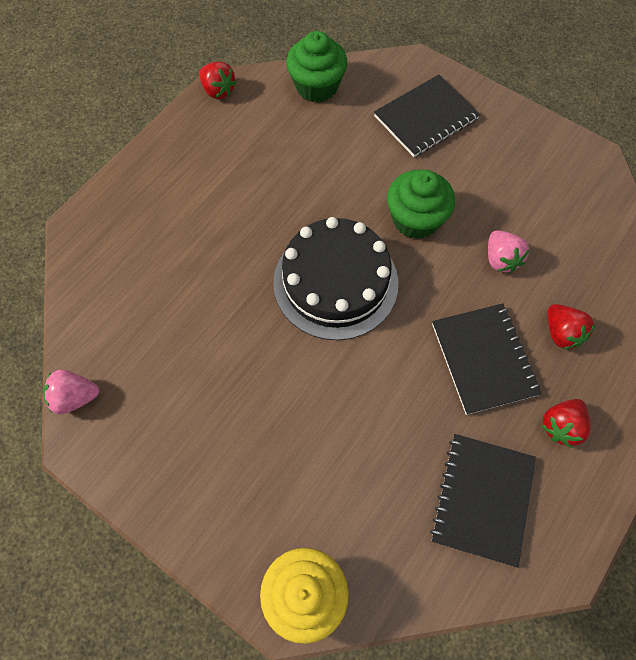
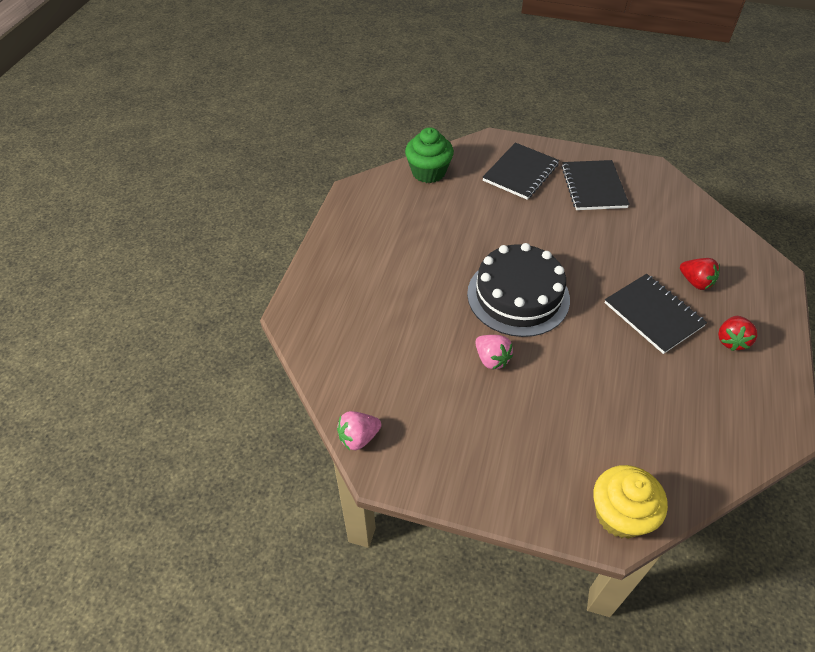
camera: 20 degrees left, 15 degrees down
(218, 91) = (354, 193): red strawberry -> none
(415, 219) = (552, 239): green cupcake -> none
(482, 499) = (707, 405): black notebook -> black notebook (593, 187)
(501, 259) = (626, 248): pink strawberry -> pink strawberry (491, 359)

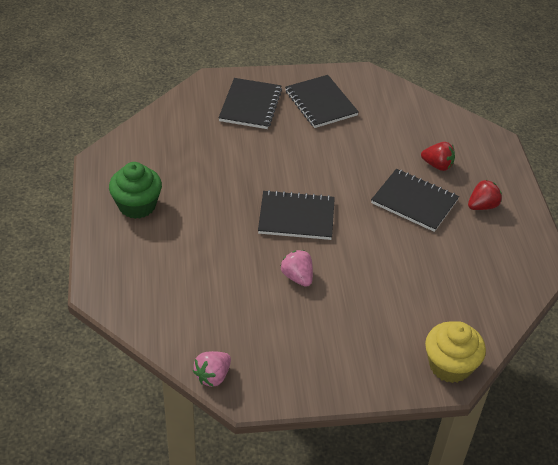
camera: 25 degrees left, 5 degrees down
(428, 172) = (164, 125): green cupcake -> green cupcake (137, 205)
(491, 359) = (297, 277): pink strawberry -> pink strawberry turned 150 degrees counterclockwise
(518, 296) = (296, 217): black cake -> black notebook
(731, 341) = (482, 206): red strawberry -> red strawberry turned 120 degrees counterclockwise

